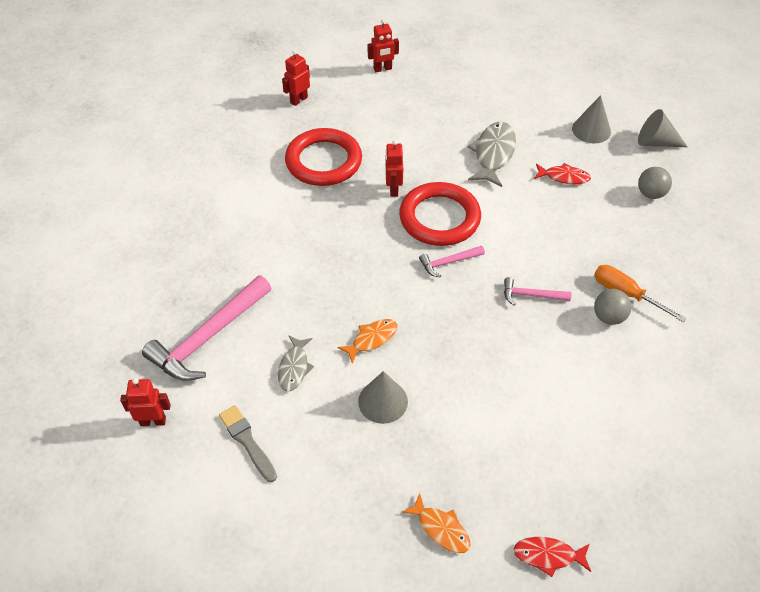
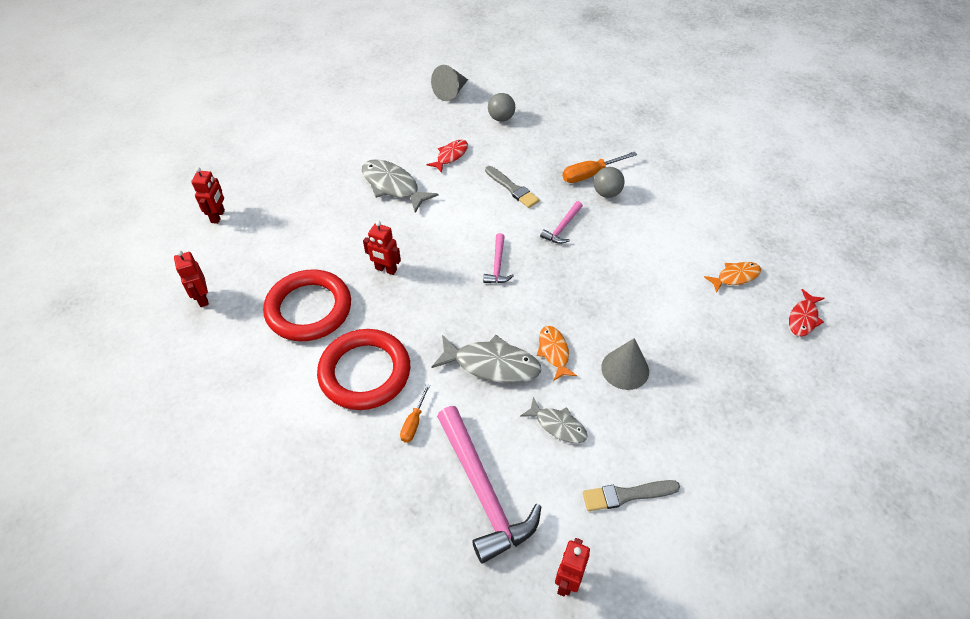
camera: 65 degrees left, 0 degrees up
(250, 269) = (414, 422): none -> orange screwdriver
(333, 299) = (492, 365): none -> grey fish
(439, 218) = (443, 251): red ring -> red ring (365, 372)
(441, 529) = (763, 376): orange fish -> orange fish (735, 277)
(555, 238) = (512, 188): none -> grey brush
(591, 130) = (411, 119): grey cone -> none

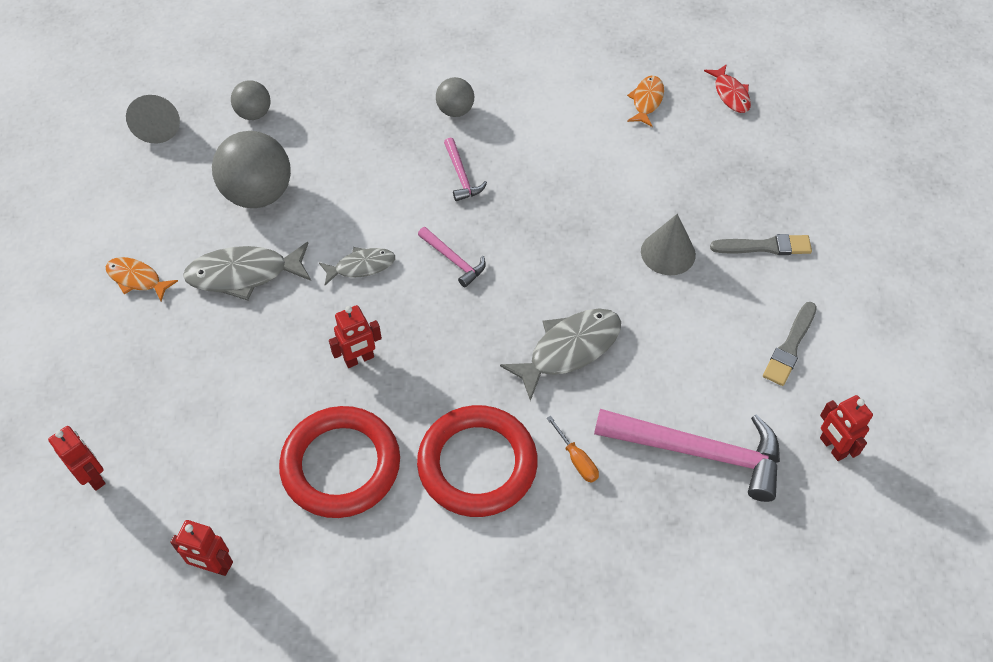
camera: 50 degrees left, 5 degrees up
(450, 156) = (259, 194): red fish -> grey ball
(512, 188) = (366, 177): grey brush -> grey brush (765, 246)
(554, 352) = (601, 291): orange fish -> orange fish (137, 279)
(558, 425) = (681, 346): grey fish -> grey fish (361, 266)
(590, 174) = (417, 104): orange screwdriver -> none

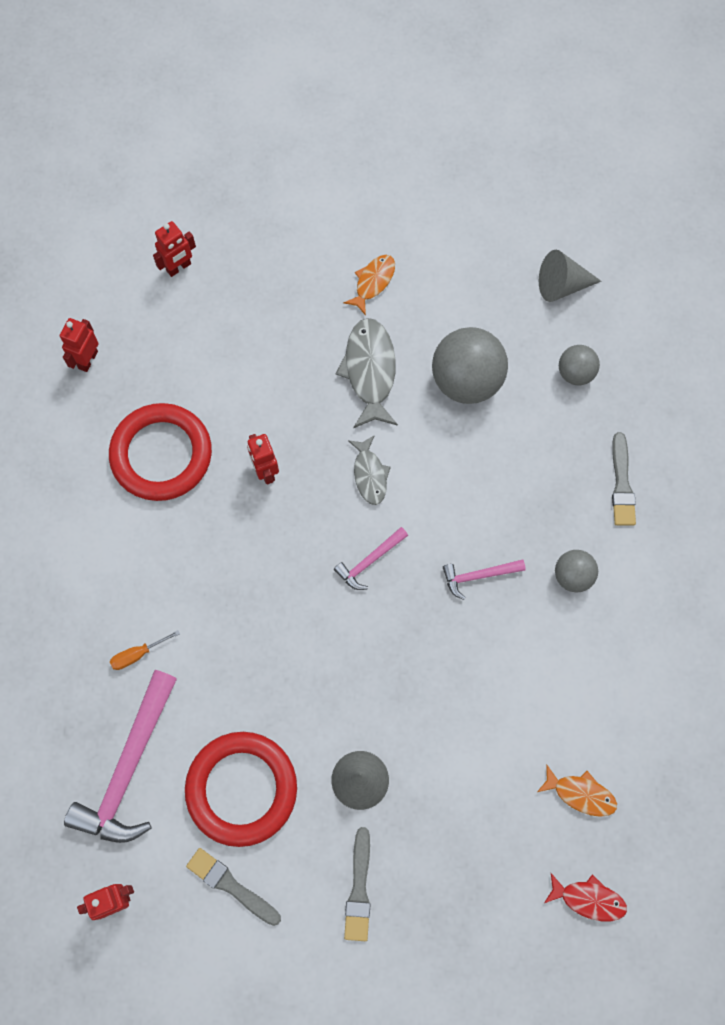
camera: 95 degrees right, 15 degrees up
(366, 80) = (621, 484): none -> grey brush
(477, 464) = (146, 567): red ring -> red ring (242, 789)
(569, 349) = (253, 662): grey fish -> none
(730, 94) = (588, 899): red fish -> red fish turned 150 degrees counterclockwise

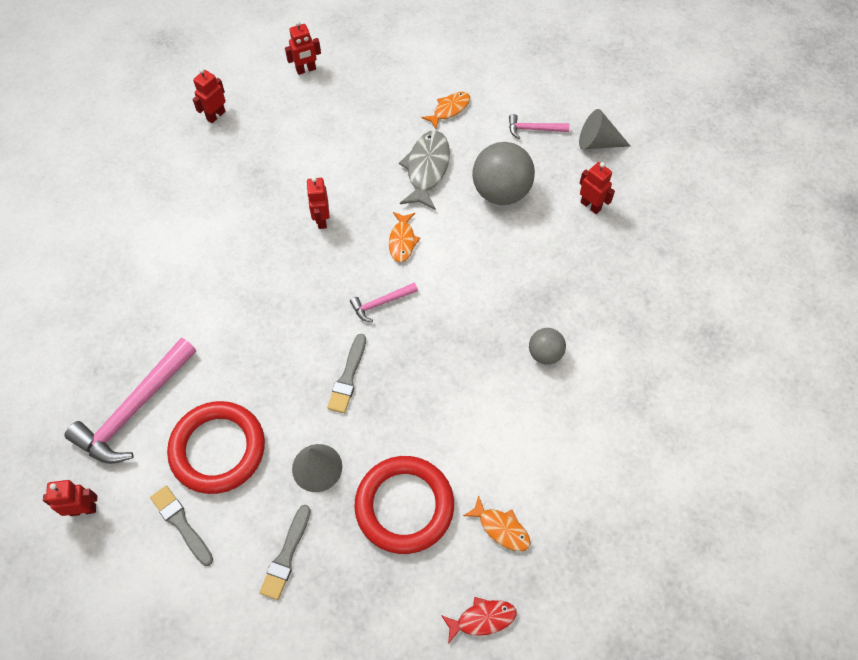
camera: 15 degrees right, 10 degrees down
(138, 654) = (174, 327): orange screwdriver -> none
(161, 454) = (246, 191): red ring -> red ring (404, 506)
(369, 475) = (402, 241): grey fish -> orange fish
(478, 576) = (466, 335): pink hammer -> pink hammer (533, 129)
(575, 373) = (590, 206): grey ball -> red robot
(588, 899) = (482, 619): red fish -> red fish turned 45 degrees counterclockwise
(621, 484) = (606, 294): grey brush -> grey brush (348, 377)

